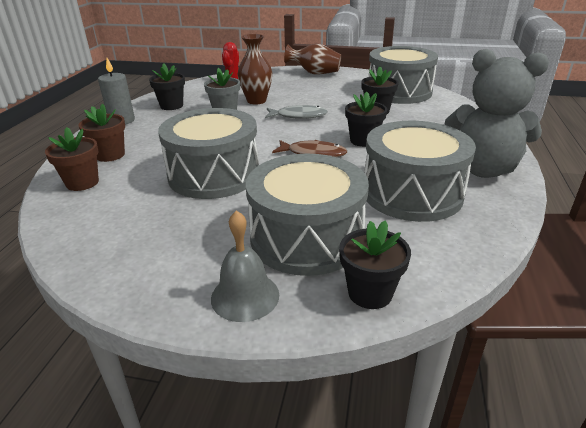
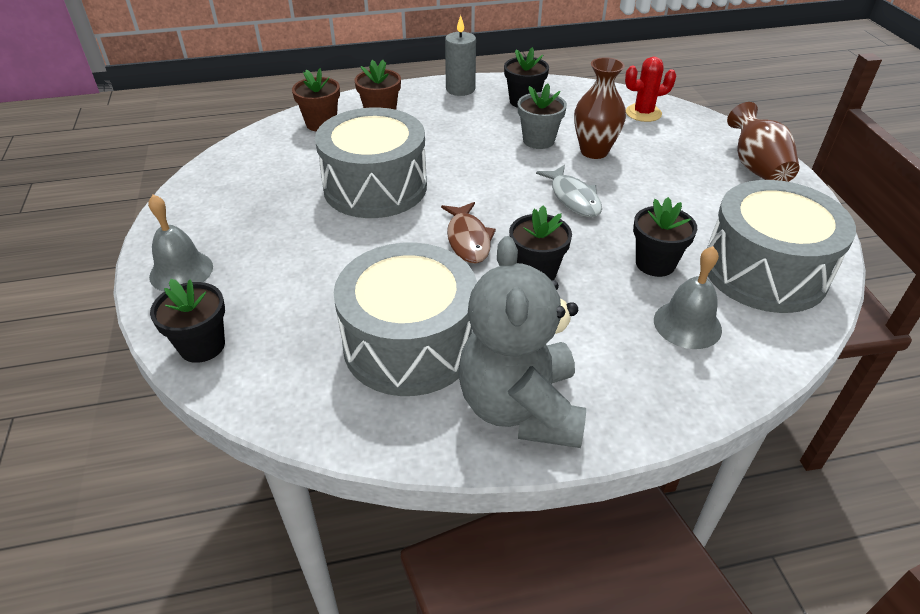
camera: 65 degrees right, 10 degrees up
(306, 237) = (280, 282): grey drum -> none
(430, 116) = (687, 324): none -> grey bell

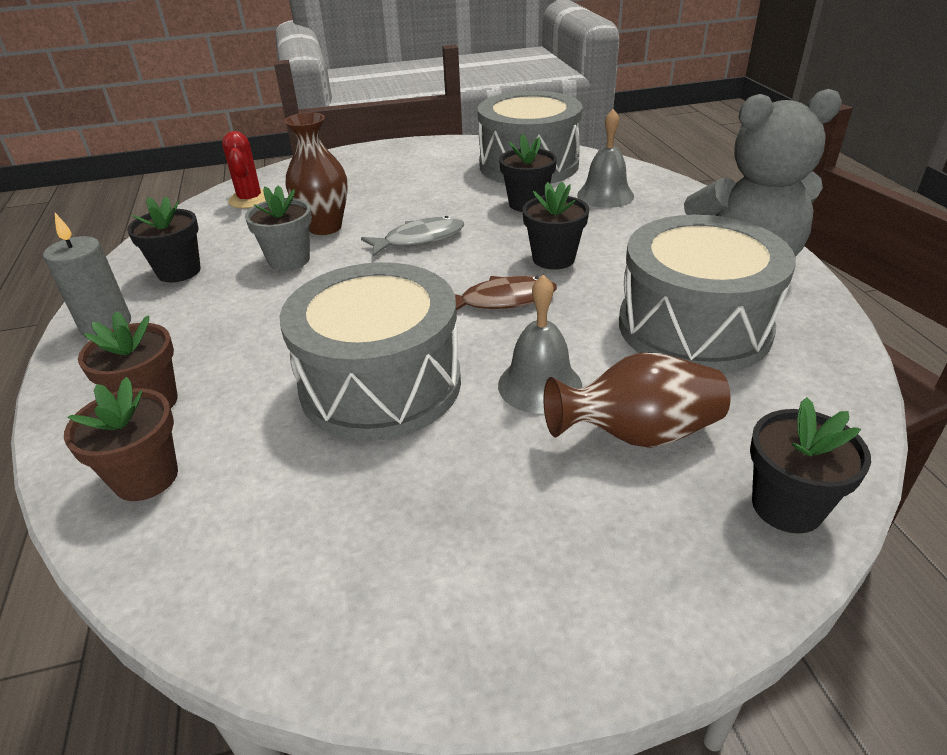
camera: 90 degrees left, 5 degrees down
(181, 271) = (632, 585): grey bell -> grey bell (540, 385)
(756, 167) = (375, 157): brown vase -> brown vase (637, 434)

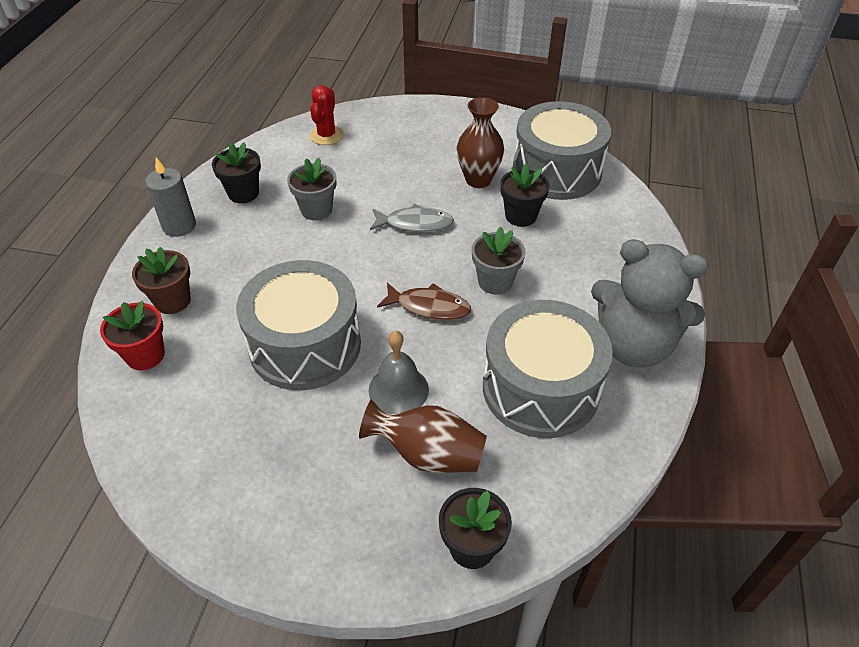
camera: 25 degrees right, 10 degrees up
(146, 477) = (145, 355): brown flower pot -> red flower pot
(325, 227) = (359, 185): brown vase -> brown vase (478, 180)
(553, 259) = (495, 282): black flower pot -> grey flower pot
(605, 195) = (590, 229): grey bell -> none

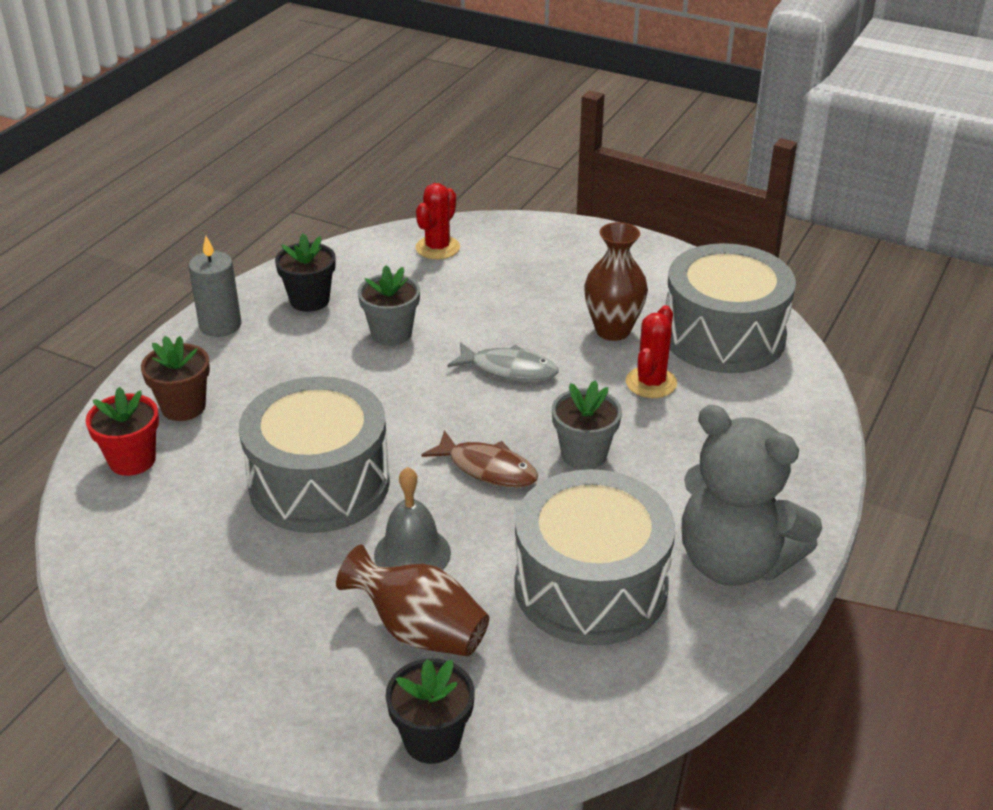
camera: 15 degrees right, 10 degrees down
(520, 216) = (651, 383): black flower pot -> red cactus

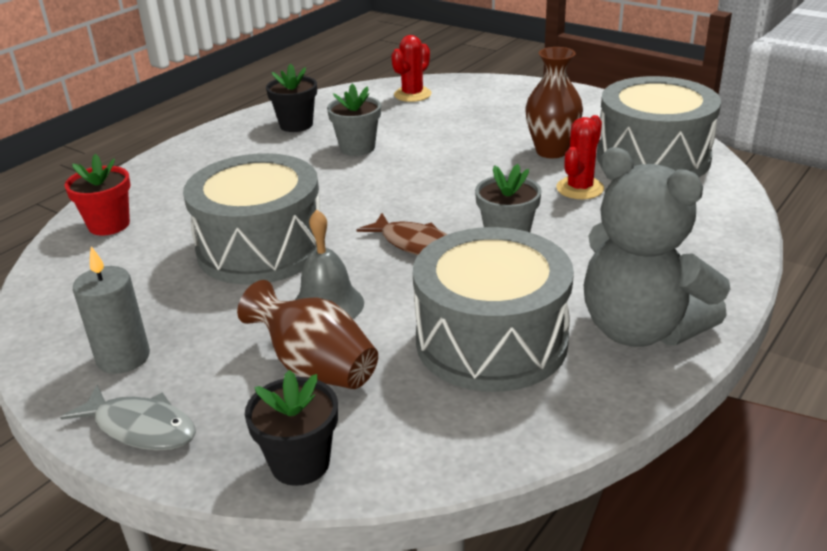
camera: 10 degrees right, 5 degrees down
(183, 407) = (166, 190): brown flower pot -> none
(220, 325) = (218, 139): grey candle -> grey candle (123, 357)
(509, 369) = (452, 175): grey fish -> grey fish (140, 427)

